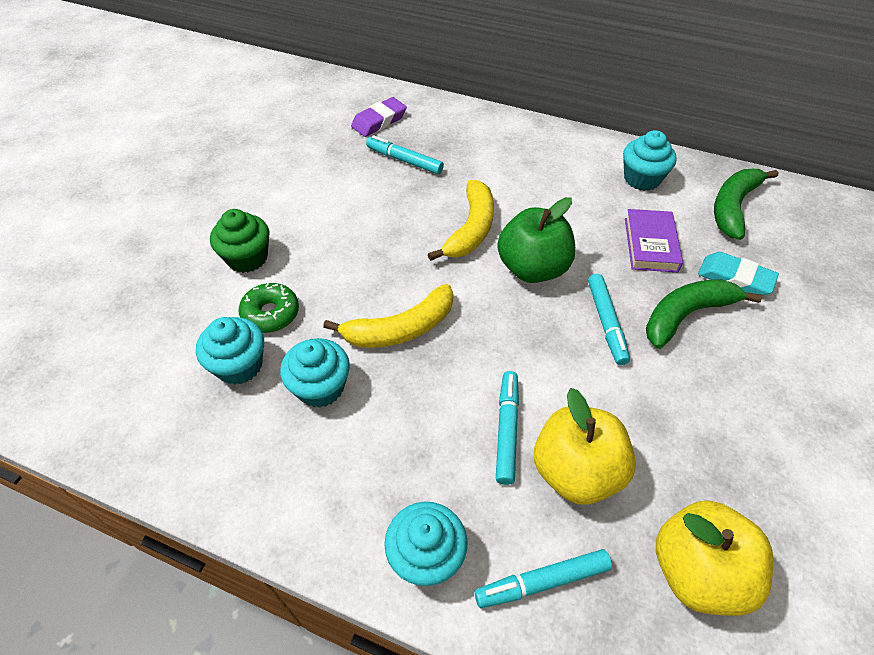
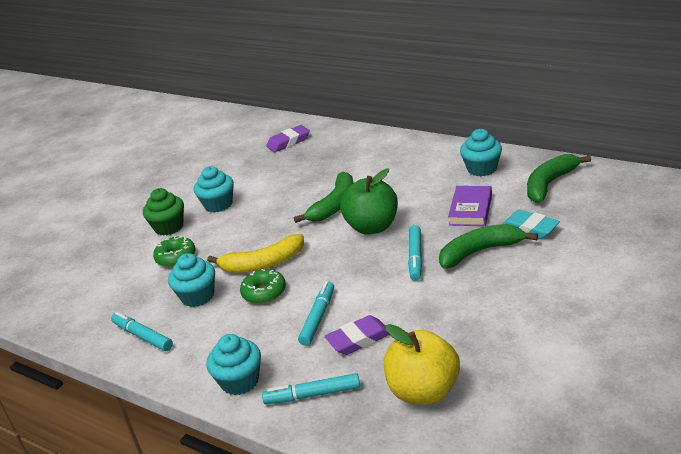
camera: 15 degrees right, 20 degrees down
(239, 365) = (147, 285): turquoise cupcake -> turquoise cupcake (218, 204)
(404, 160) = (299, 165): turquoise marker -> turquoise marker (143, 336)
(416, 381) = (264, 292): none -> green donut
(471, 229) = (334, 205): yellow banana -> green banana
(576, 471) = (359, 339): yellow apple -> purple eraser

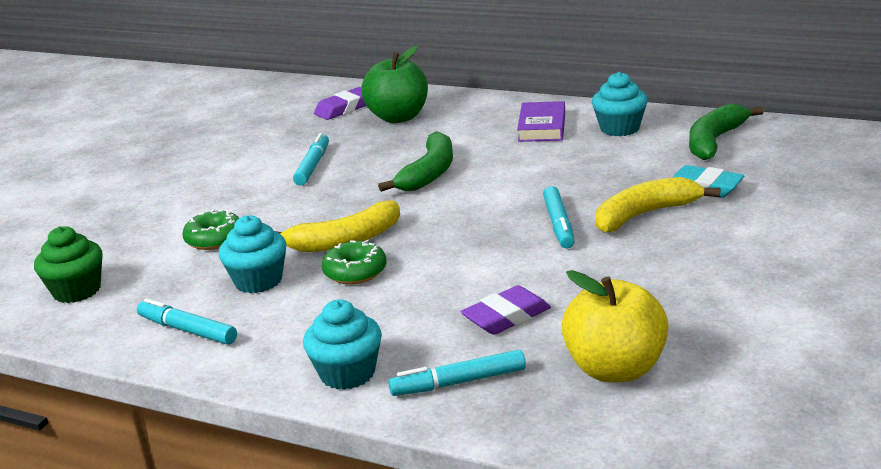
camera: 10 degrees left, 5 degrees down
(169, 227) = (195, 206): green cupcake -> green cupcake (77, 291)
(218, 204) = (261, 178): turquoise cupcake -> none
(318, 317) = (441, 296): turquoise marker -> turquoise marker (313, 166)
(372, 227) = (489, 194): green apple -> green apple (398, 117)
(471, 210) = (618, 171): purple book -> purple book (542, 127)
(480, 251) = (645, 214): green banana -> yellow banana

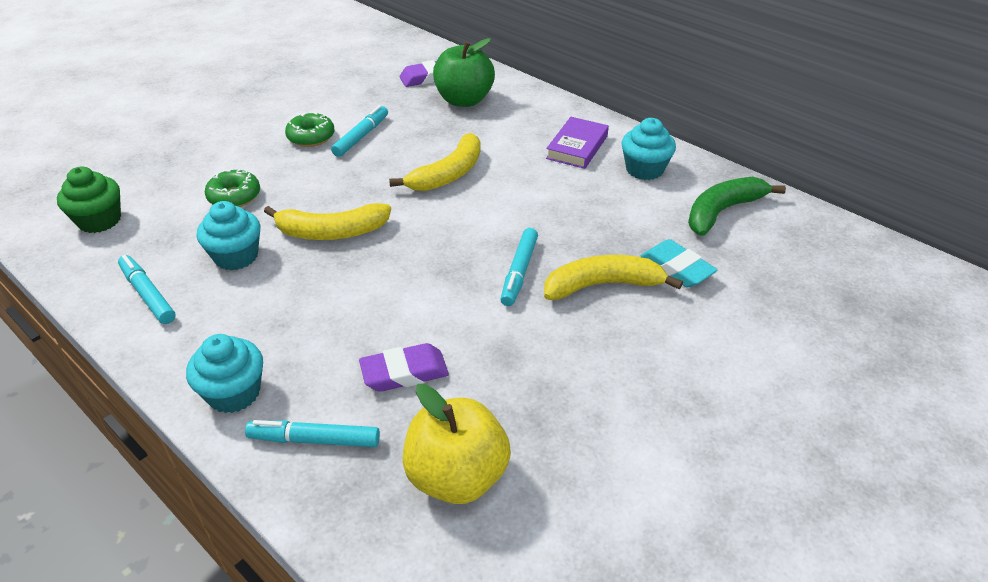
camera: 15 degrees right, 15 degrees up
(355, 272) = (316, 272): green donut -> green donut (311, 137)
(429, 173) = (448, 174): green banana -> yellow banana

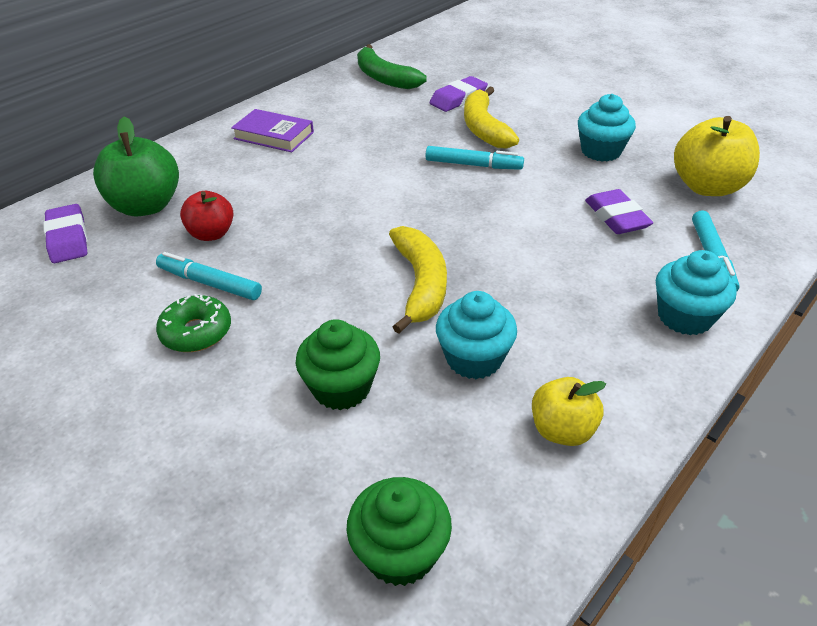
camera: 90 degrees left, 0 degrees up
(148, 294) = (562, 430): turquoise marker -> yellow apple
(234, 196) = (341, 388): green donut -> green cupcake
(422, 131) = (211, 234): none -> red apple
(448, 174) = (311, 210): yellow banana -> none
(644, 169) = (319, 105): turquoise cupcake -> turquoise cupcake (601, 151)
(677, 268) = (458, 99): turquoise eraser -> purple eraser

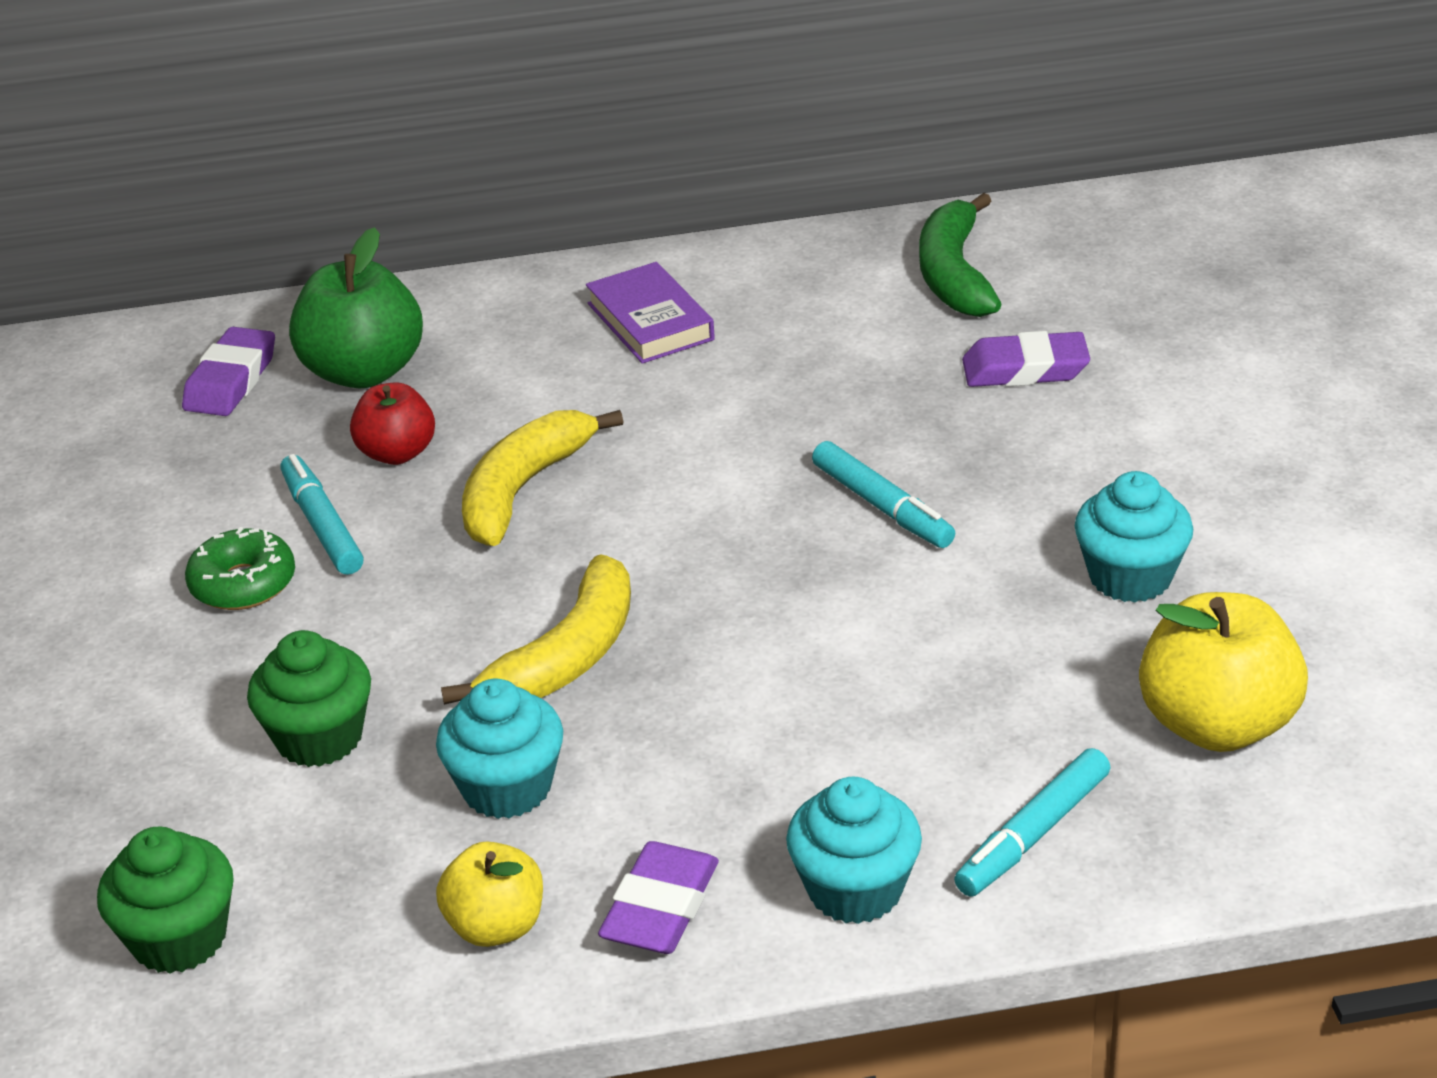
camera: 40 degrees right, 5 degrees down
(484, 128) = (991, 446): yellow banana -> yellow banana (523, 489)
(616, 217) = (981, 699): purple eraser -> purple eraser (660, 908)

